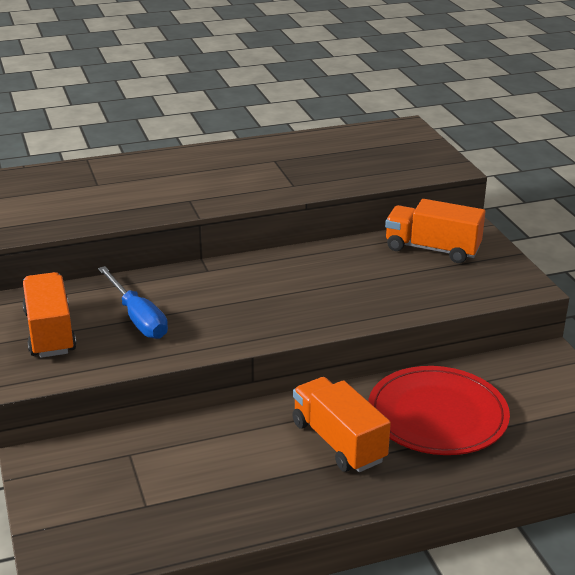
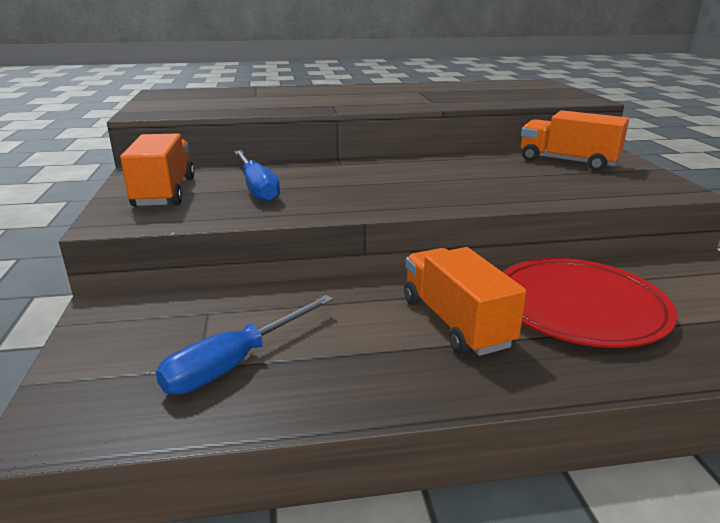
camera: 10 degrees right, 5 degrees down
(173, 498) = (235, 363): none -> blue screwdriver

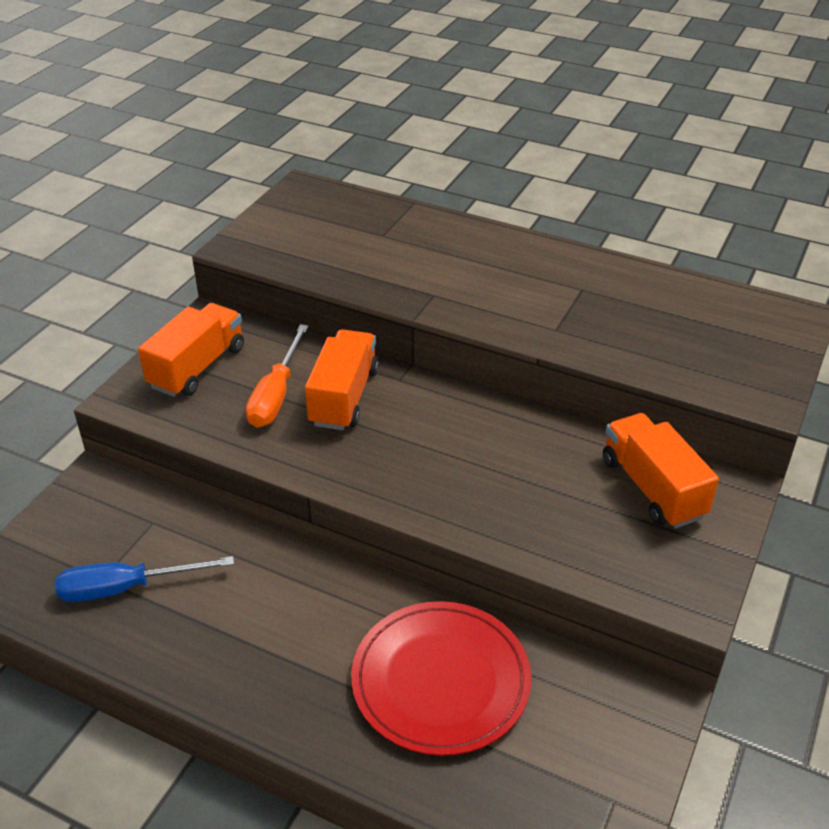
camera: 35 degrees right, 15 degrees up
(257, 188) = (276, 395): blue screwdriver -> orange screwdriver
(455, 322) = (315, 637): orange truck -> orange truck (344, 397)

